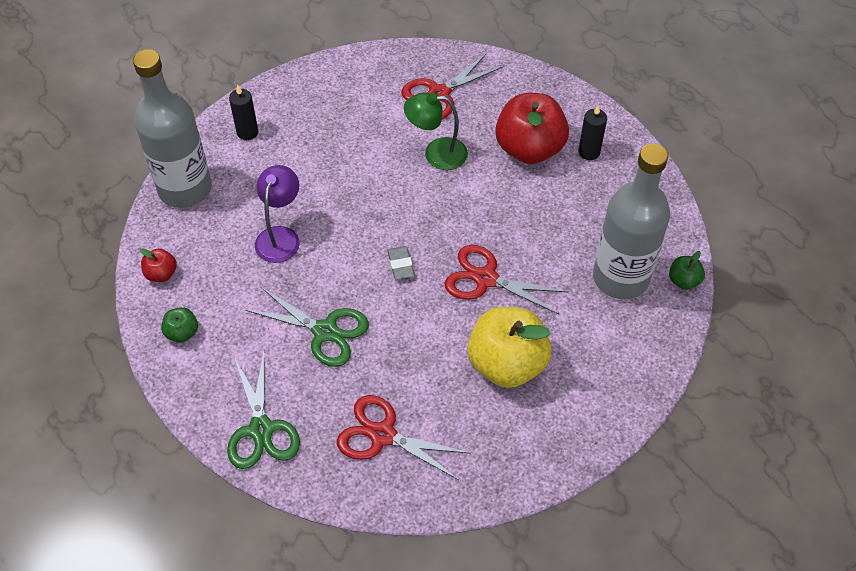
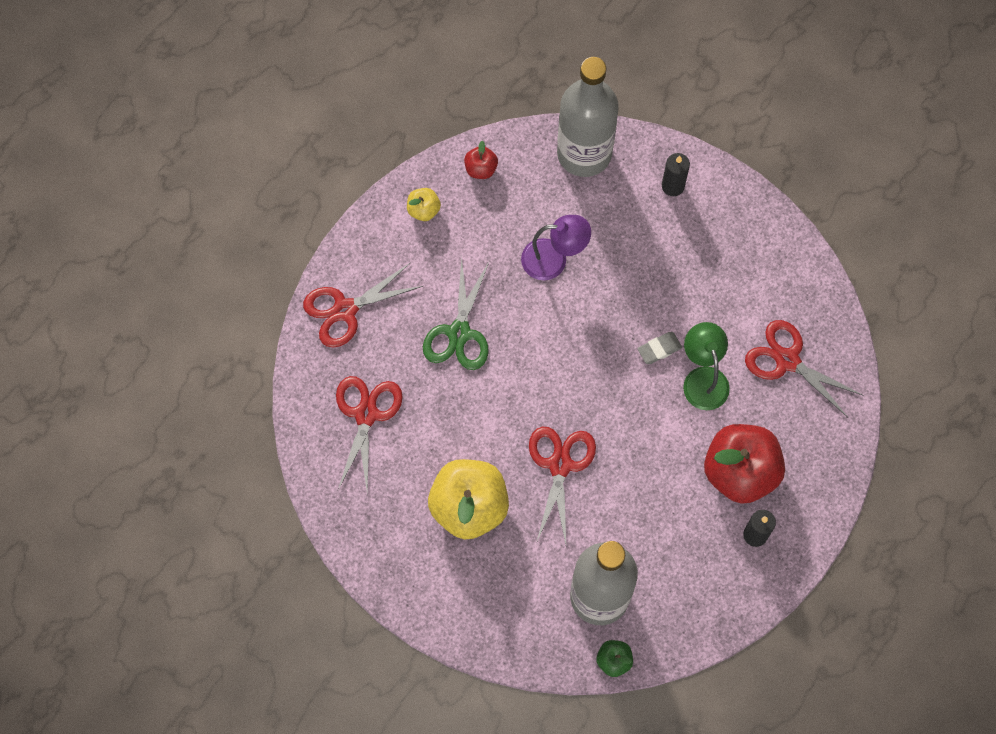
camera: 75 degrees right, 15 degrees up
(182, 332) = (423, 210): green apple -> yellow apple
(261, 429) = (345, 310): green scissors -> red scissors
(400, 265) = (553, 380): grey eraser -> grey eraser (659, 349)

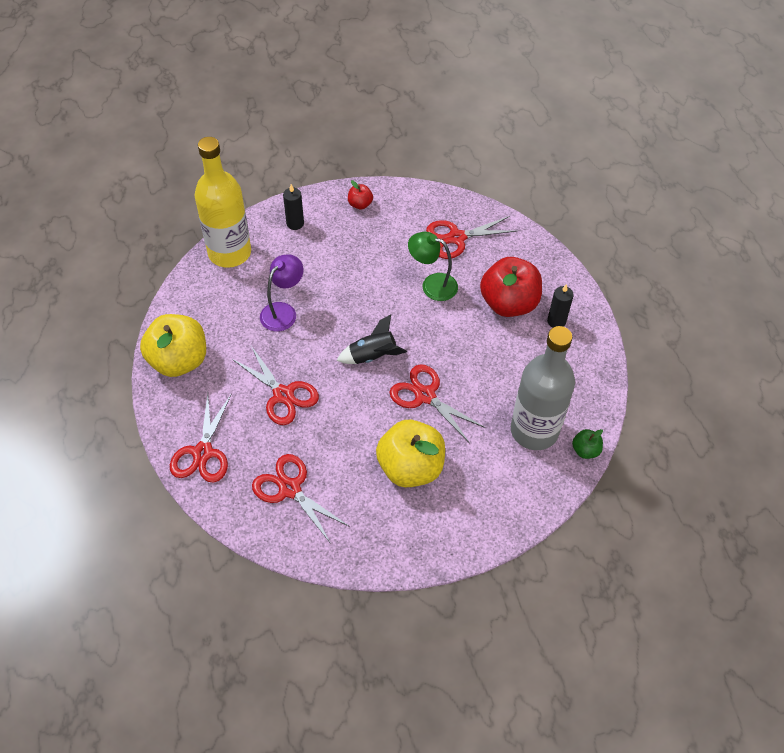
camera: 55 degrees left, 15 degrees down
(423, 210) = (179, 360): yellow apple -> yellow apple, size x2.23
(459, 333) = (283, 395): green scissors -> red scissors
(481, 169) = (184, 311): red apple -> red apple (360, 204)
(567, 383) = (372, 356): none -> black rocket
(584, 153) = (229, 252): grey bottle -> yellow bottle
(659, 349) = (393, 294): grey eraser -> none

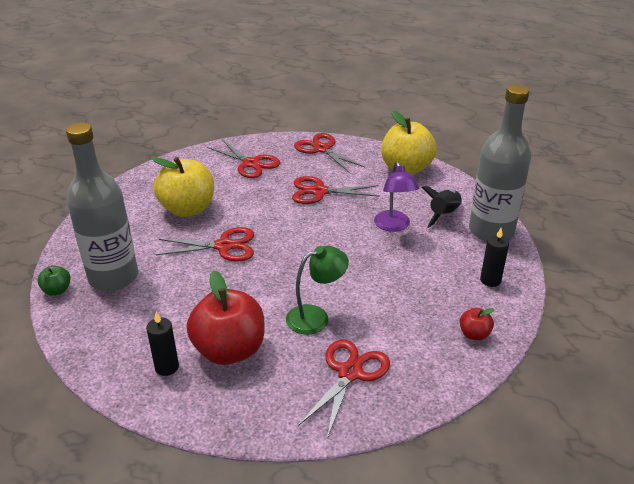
camera: 135 degrees right, 20 degrees down
(229, 252) = (491, 231): yellow bottle -> grey bottle
(290, 489) = (251, 163): red scissors -> red scissors turned 45 degrees clockwise
(372, 356) = (293, 243): black rocket -> black rocket (444, 215)

